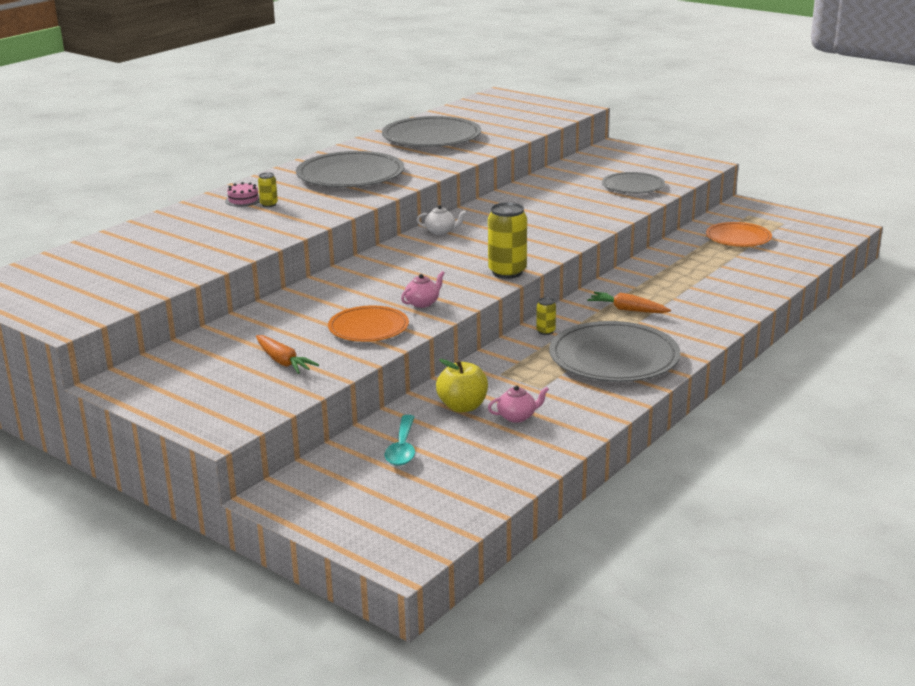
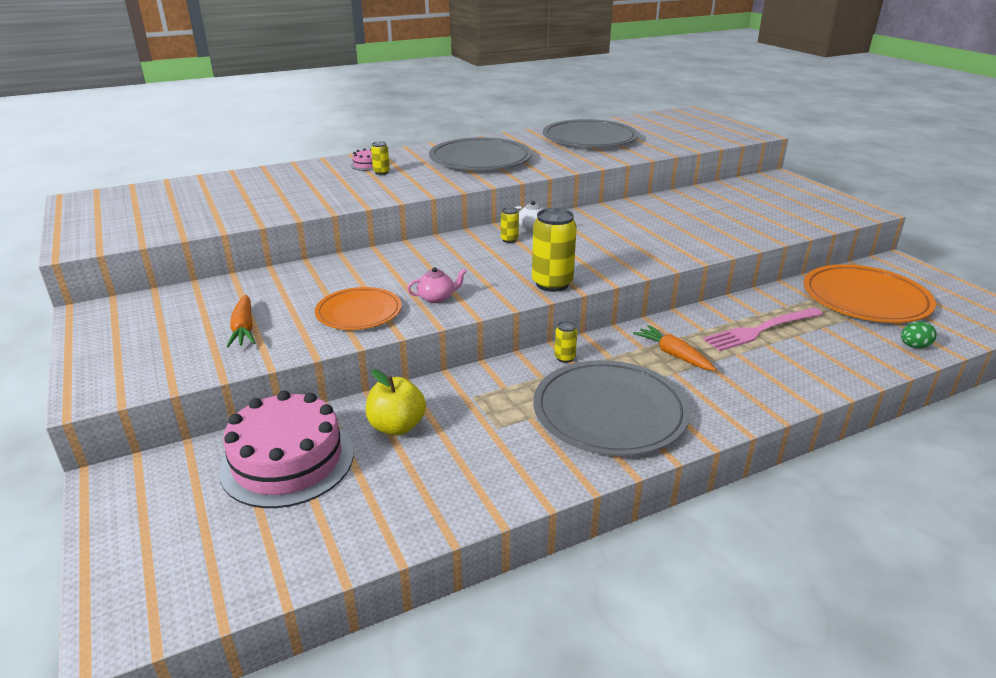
camera: 25 degrees right, 5 degrees up
(402, 448) = (287, 461): turquoise spoon -> pink cake
(431, 245) = (509, 240): none -> yellow can
(517, 417) = (438, 459): pink teapot -> none
(633, 186) = (766, 219): grey plate -> none
(678, 277) = (761, 330): none -> pink fork
(738, 238) = (865, 298): orange plate -> orange plate, size x1.64
(793, 264) = (914, 346): none -> green egg

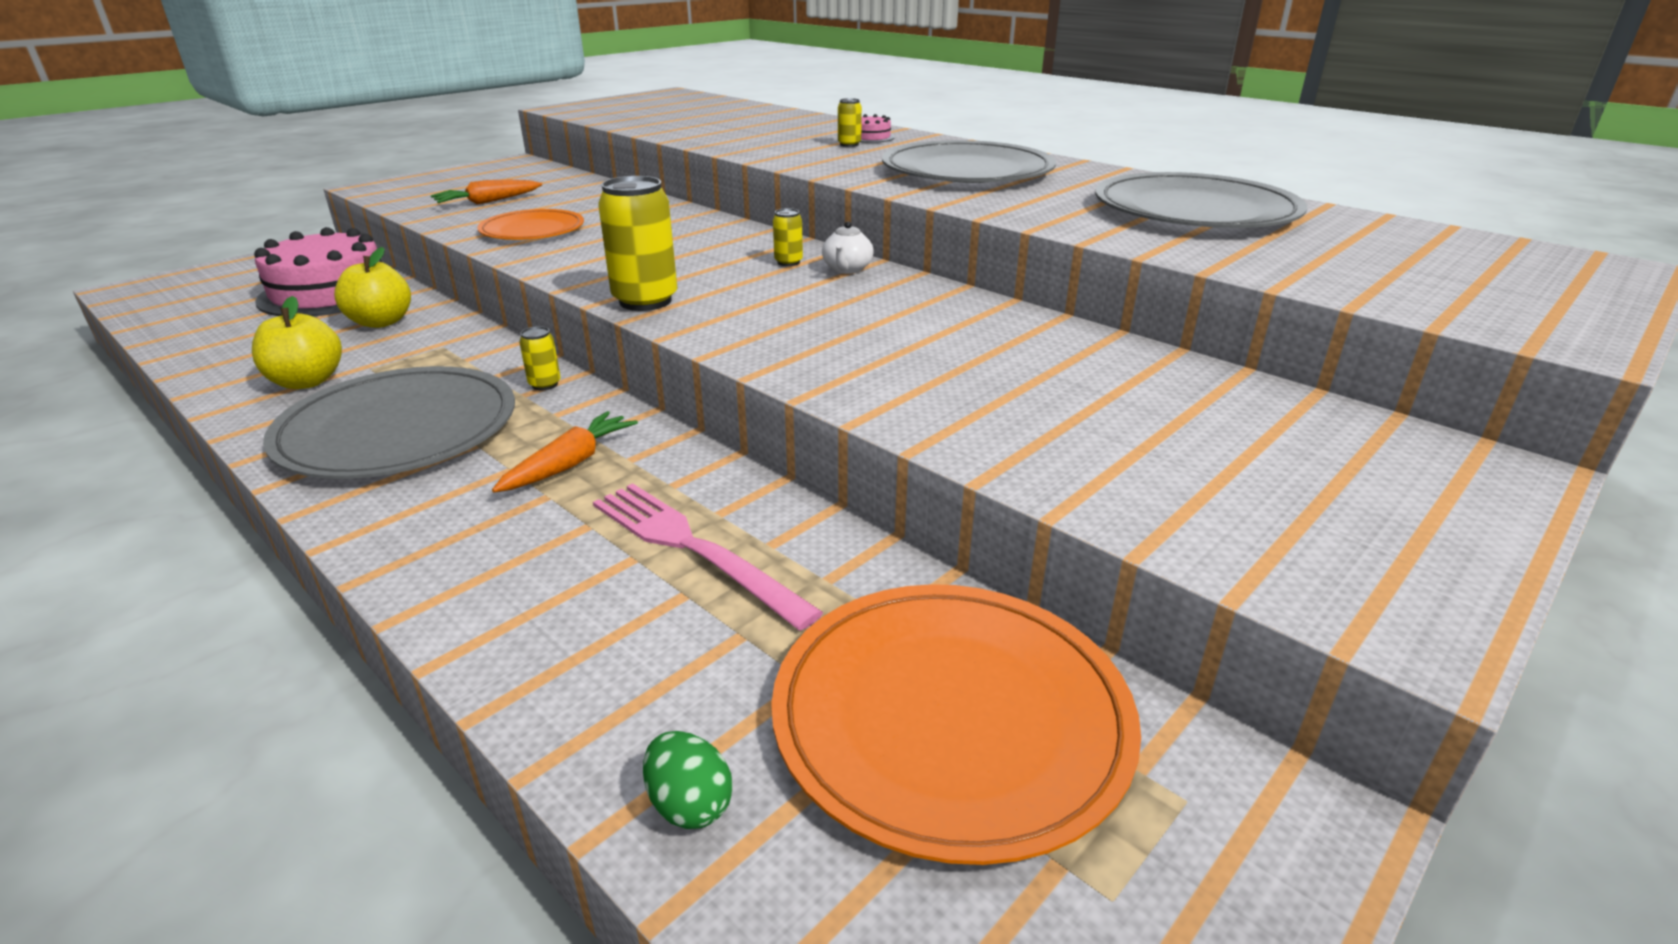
camera: 70 degrees right, 0 degrees up
(437, 298) = (578, 253): pink teapot -> none
(508, 456) = (307, 382): none -> yellow apple

